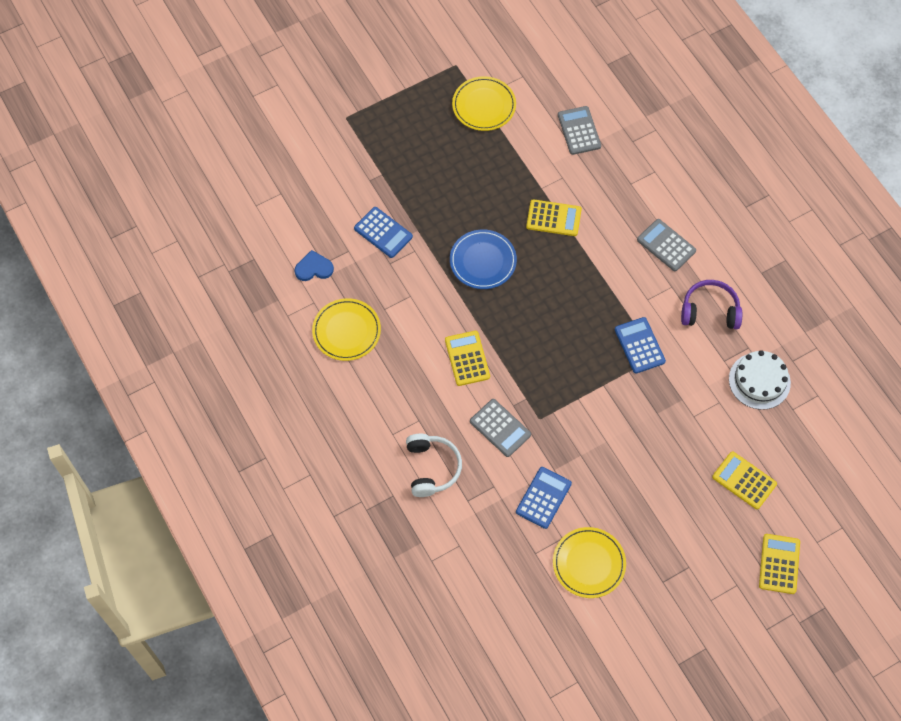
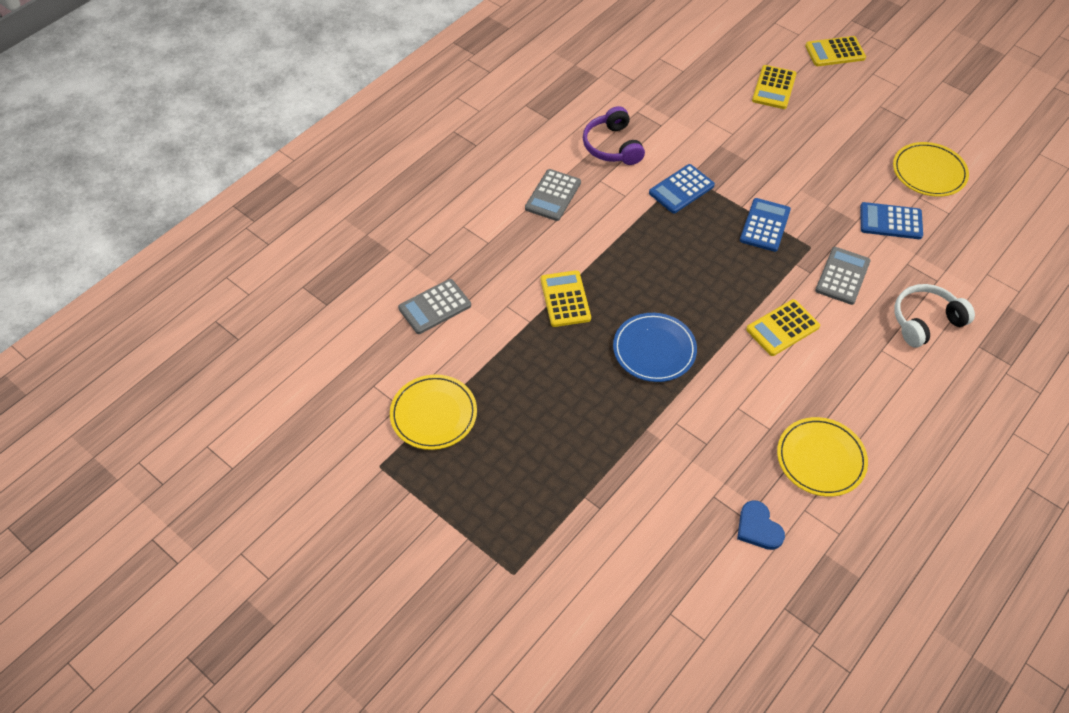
camera: 110 degrees left, 10 degrees down
(383, 233) = (668, 465): blue calculator -> blue calculator (765, 225)
(759, 381) = (668, 97): white cake -> none

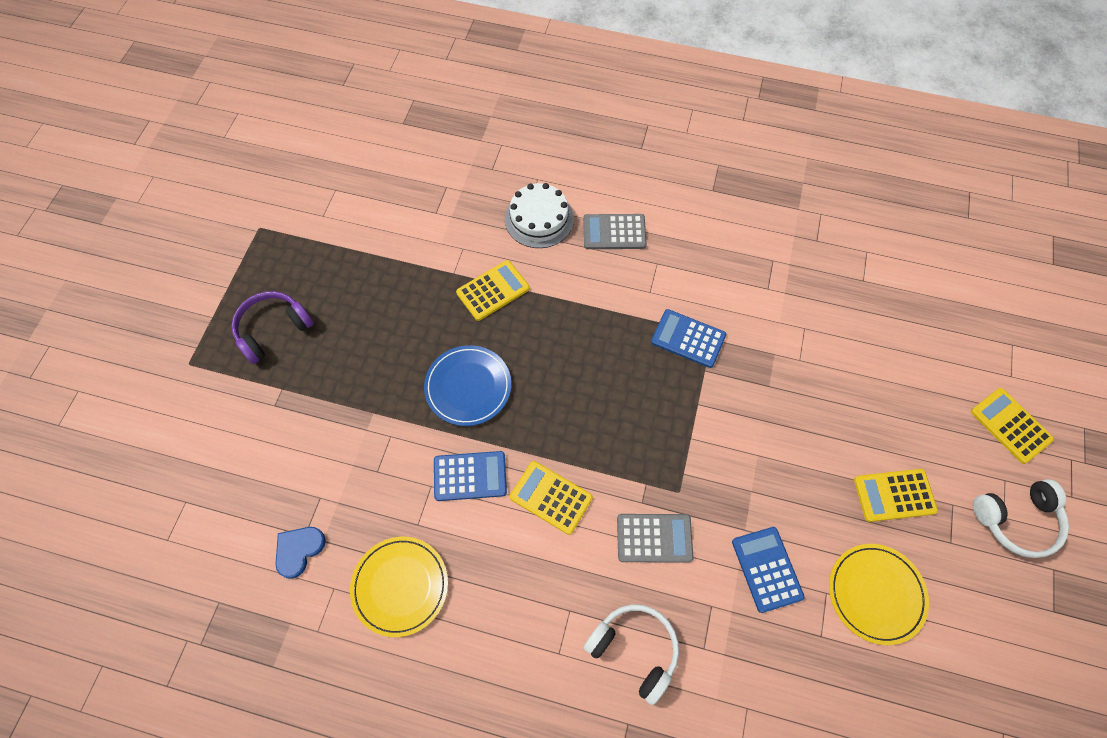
camera: 65 degrees right, 10 degrees up
(433, 414) = (323, 243): yellow plate -> none
(434, 307) = (436, 196): grey calculator -> none
(508, 240) = (539, 219): none -> white cake
(612, 146) = (709, 256): purple headphones -> purple headphones (273, 329)
(765, 225) = (684, 435): blue calculator -> blue calculator (470, 476)
(774, 88) = (901, 378): yellow calculator -> yellow calculator (894, 495)
(903, 81) = (1017, 520): none -> white headphones

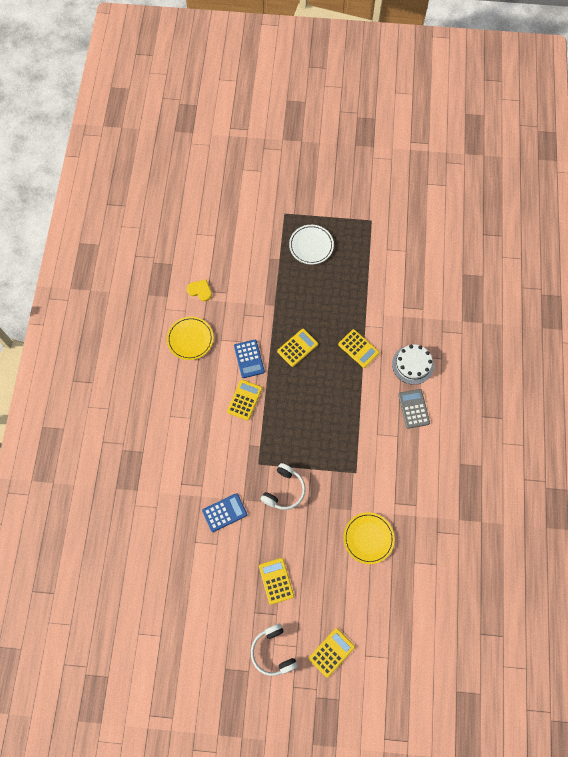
camera: 80 degrees right, 5 degrees up
(273, 329) = (311, 245): purple headphones -> white plate
(298, 550) = (200, 290): blue heart -> yellow heart
(468, 387) = (297, 348): blue plate -> yellow calculator
(634, 649) = (176, 451): white headphones -> white headphones (284, 490)
(654, 538) = (231, 454): grey calculator -> none
(688, 338) = (350, 459): blue calculator -> none
(876, 594) = (220, 570): yellow plate -> yellow plate (368, 538)

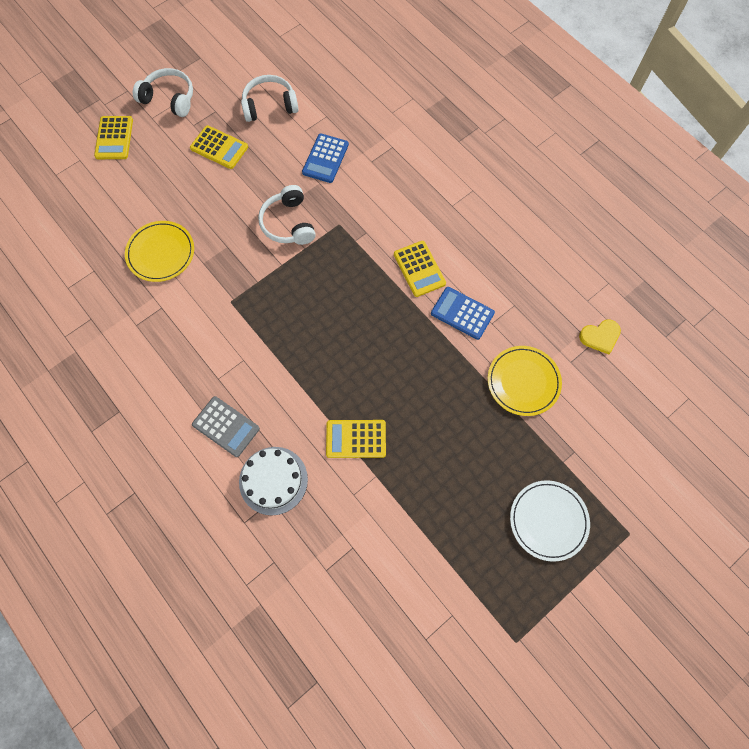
camera: 135 degrees right, 0 degrees up
(190, 339) = (545, 277): yellow plate -> yellow plate (523, 381)
(219, 584) = (269, 105): none -> white headphones
(297, 348) = (425, 374): yellow calculator -> none

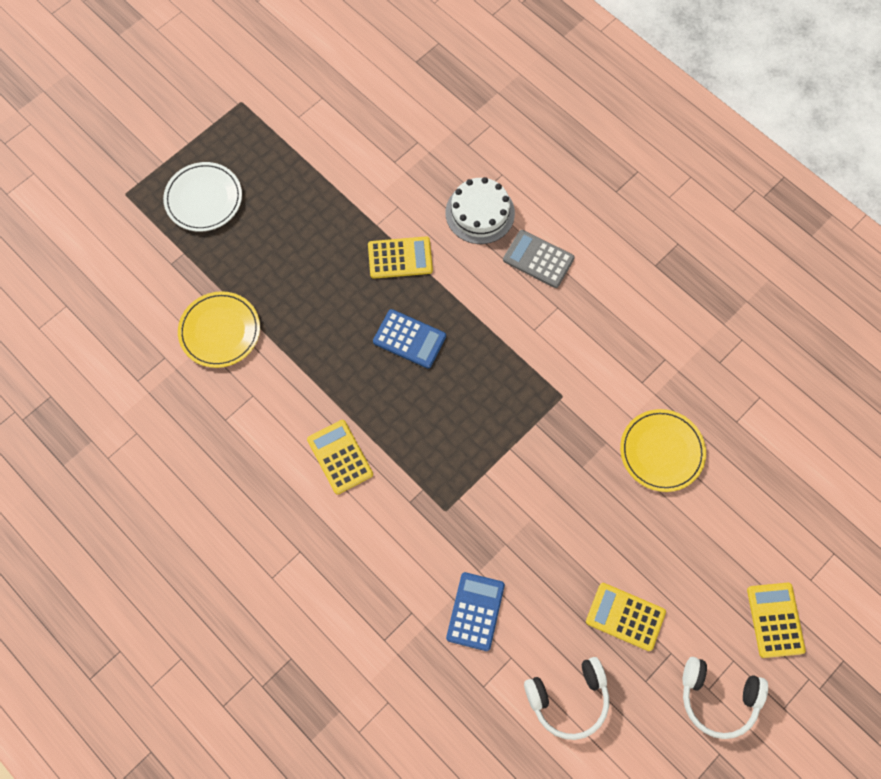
camera: 175 degrees right, 0 degrees up
(288, 223) = (510, 506): white headphones -> none
(462, 313) = (287, 404): blue calculator -> blue calculator (409, 339)
(600, 336) = (127, 389): yellow heart -> none

